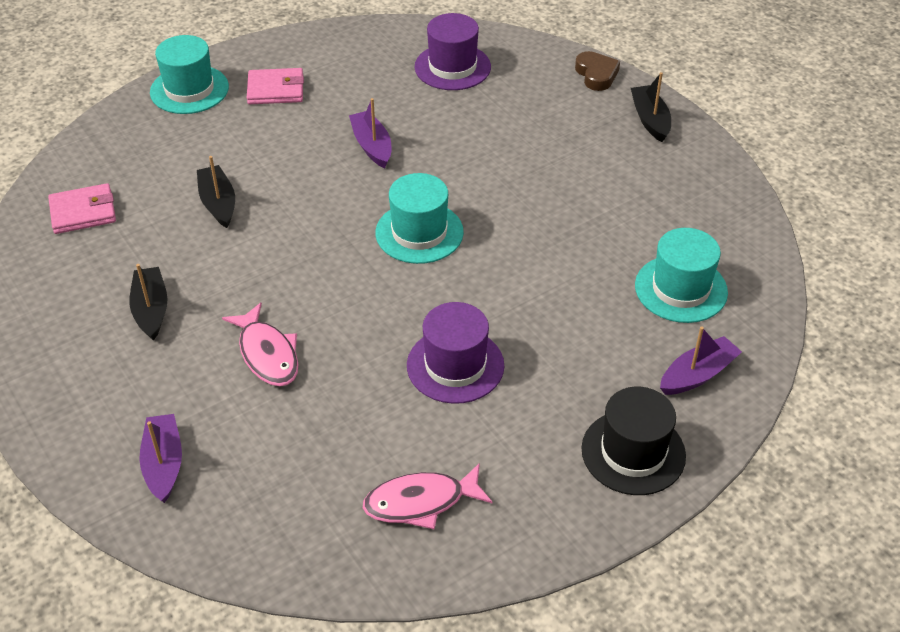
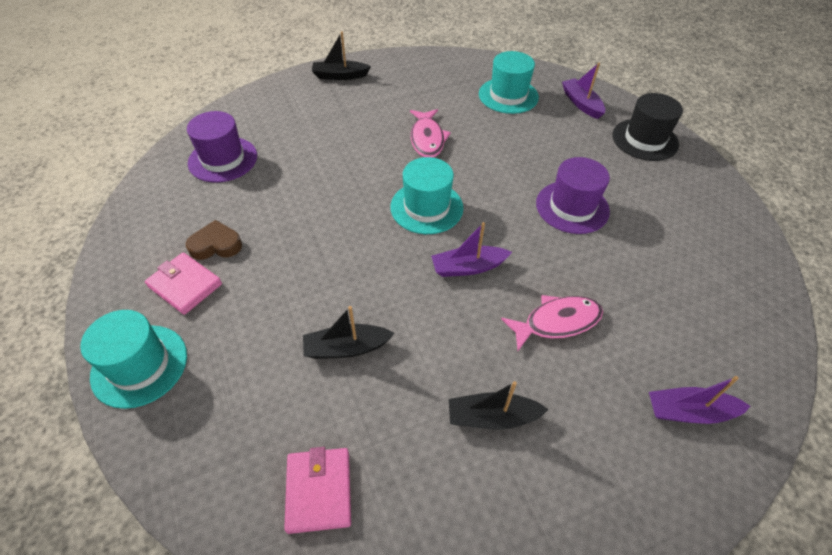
camera: 80 degrees left, 5 degrees up
(276, 90) = (185, 285): pink wallet -> pink wallet turned 60 degrees counterclockwise
(372, 146) = (306, 223): purple boat -> purple boat (468, 267)
(420, 502) = (700, 242): pink fish -> pink fish (427, 139)
(596, 74) = (277, 89): brown heart -> brown heart (216, 245)

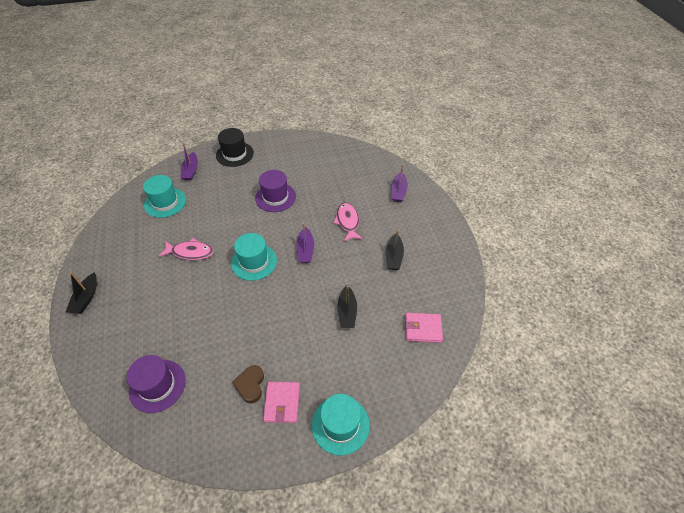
camera: 80 degrees left, 0 degrees up
(185, 285) = (282, 403): pink wallet -> pink wallet turned 45 degrees counterclockwise
(581, 104) = (191, 171): purple boat -> purple boat turned 75 degrees counterclockwise

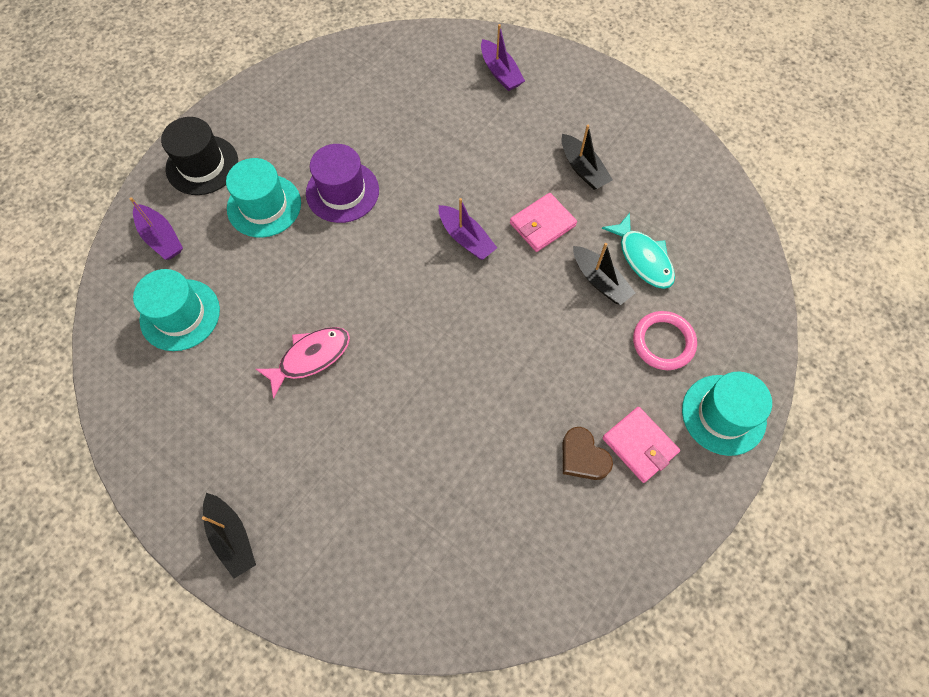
camera: 40 degrees left, 15 degrees up
(157, 385) = (473, 554): purple hat -> none
(254, 262) = (416, 304): turquoise hat -> turquoise hat (264, 206)
(347, 222) = (479, 160): pink fish -> none
(347, 364) = (663, 342): none -> pink ring
(380, 317) = (643, 258): none -> turquoise fish
(423, 329) = (701, 236): pink wallet -> pink wallet (542, 224)

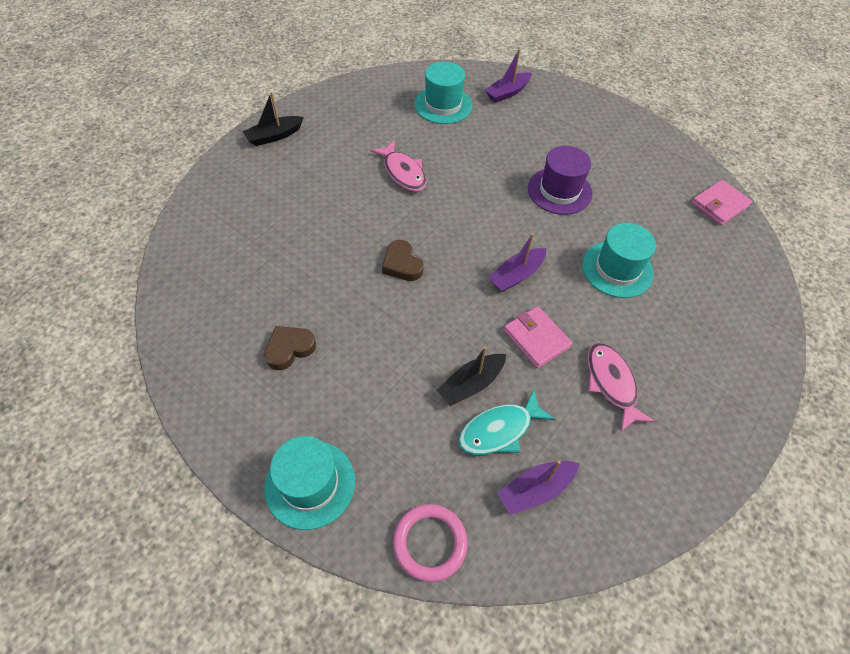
camera: 90 degrees right, 10 degrees down
(202, 165) = (575, 110): black hat -> none
(264, 206) = (540, 144): turquoise hat -> turquoise hat (617, 269)
(458, 350) = (402, 264): none -> brown heart
(500, 72) = (729, 316): purple boat -> purple boat (535, 490)
(583, 169) = (611, 383): black boat -> pink fish
(639, 445) = (291, 397): pink wallet -> pink wallet (719, 205)
(663, 342) = (397, 436): pink ring -> pink ring (430, 543)

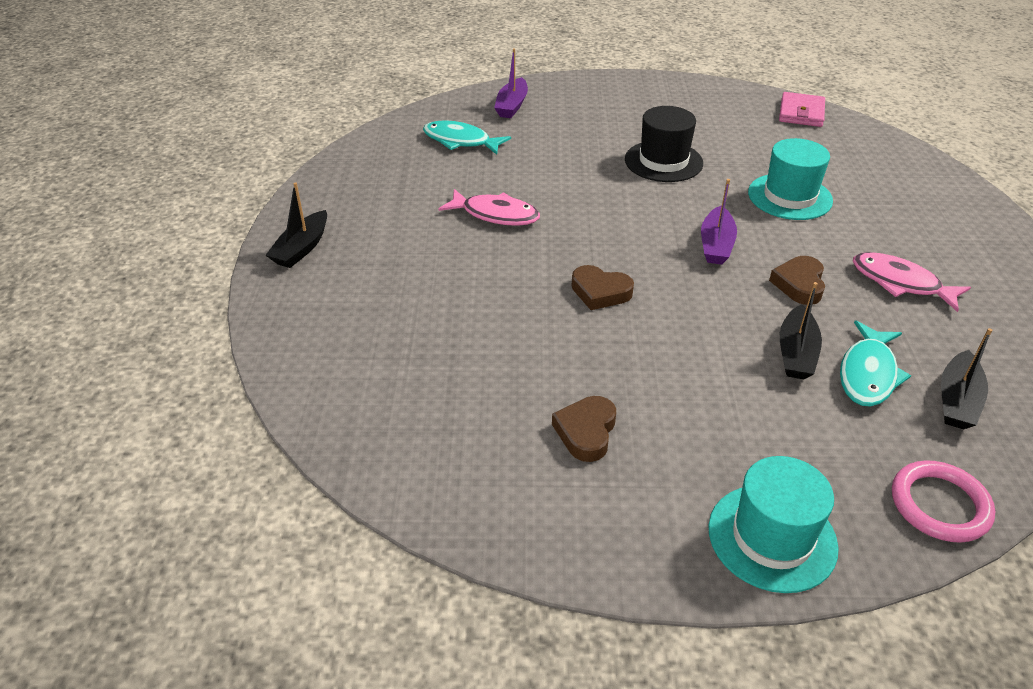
camera: 35 degrees left, 15 degrees down
(443, 105) = (460, 141): turquoise hat -> turquoise fish
(535, 490) = (957, 400): purple boat -> black boat
(536, 338) = (799, 284): pink wallet -> brown heart
(559, 191) = (663, 161): purple hat -> black hat

